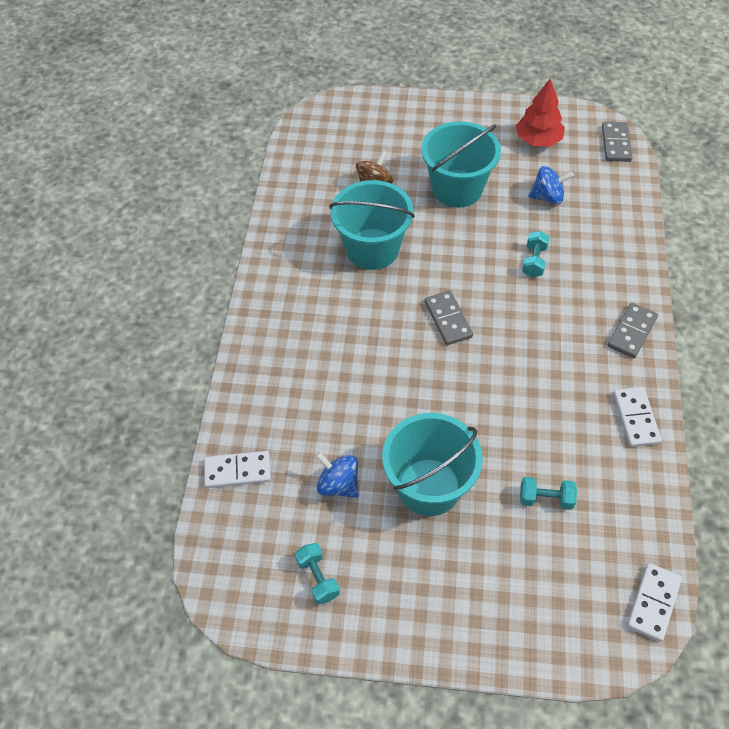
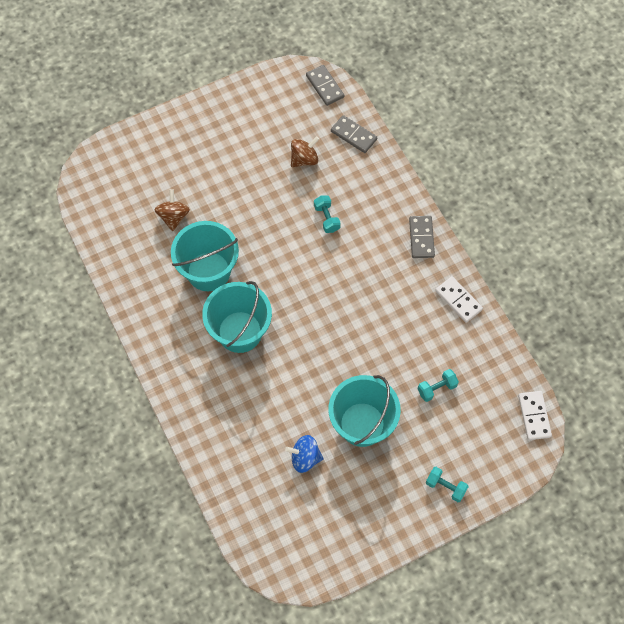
camera: 35 degrees left, 10 degrees up
(237, 471) = (233, 489): white domino -> none
(318, 578) = (334, 525): turquoise dumbbell -> turquoise dumbbell (445, 487)
(448, 319) = (297, 297): grey domino -> grey domino (353, 135)
(457, 189) = (236, 187): turquoise bucket -> turquoise bucket (240, 332)
(538, 140) = (268, 112): red tree -> none
(547, 197) = (304, 159): blue spinning top -> brown spinning top

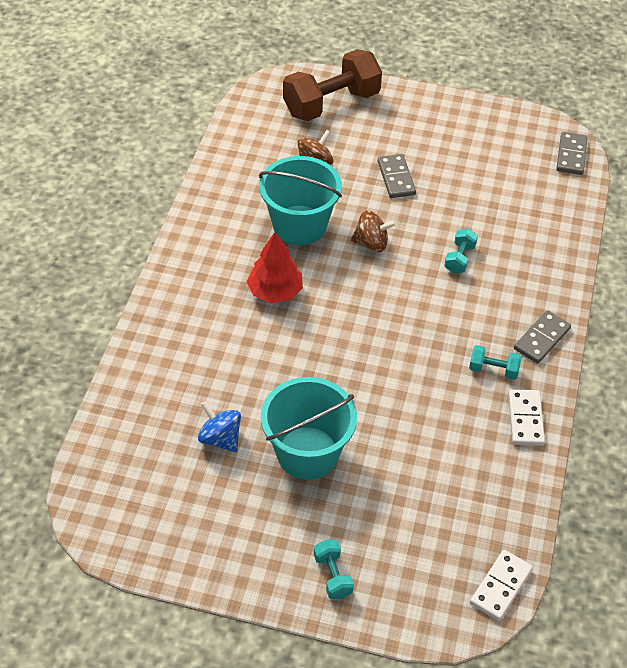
camera: 40 degrees right, 15 degrees down
(138, 159) = (331, 104): none -> brown dumbbell
(240, 332) = (275, 291): turquoise bucket -> red tree
(304, 159) = (488, 198): brown spinning top -> brown spinning top (371, 243)
(353, 135) = (559, 210): grey domino -> grey domino (396, 178)
(436, 388) = (418, 480): turquoise dumbbell -> turquoise dumbbell (493, 370)

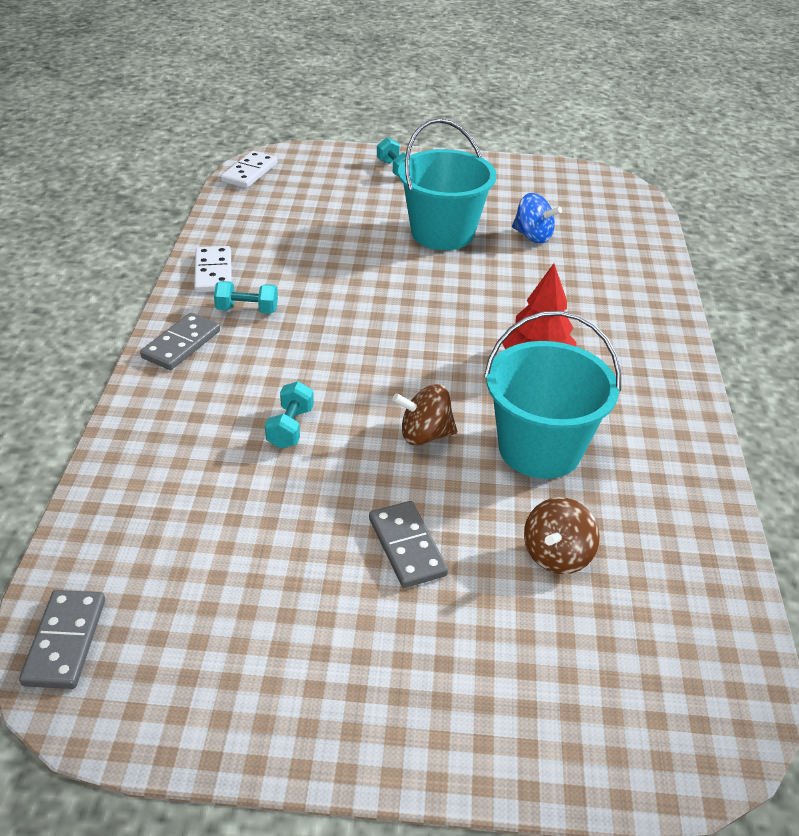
camera: 170 degrees right, 10 degrees down
(331, 104) = (576, 704): brown dumbbell -> none

